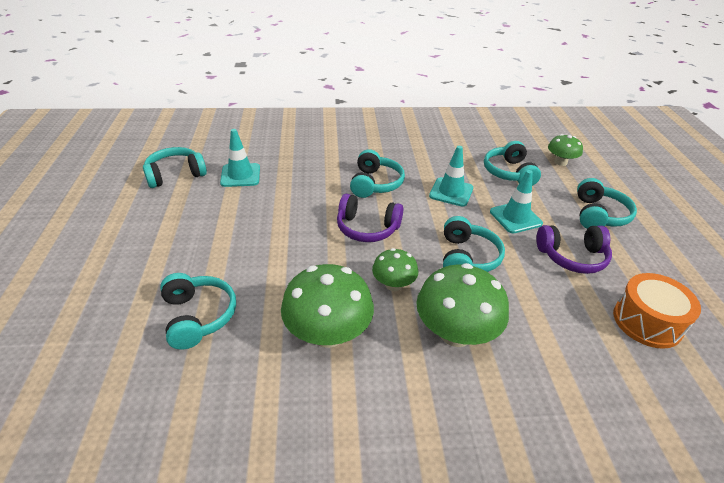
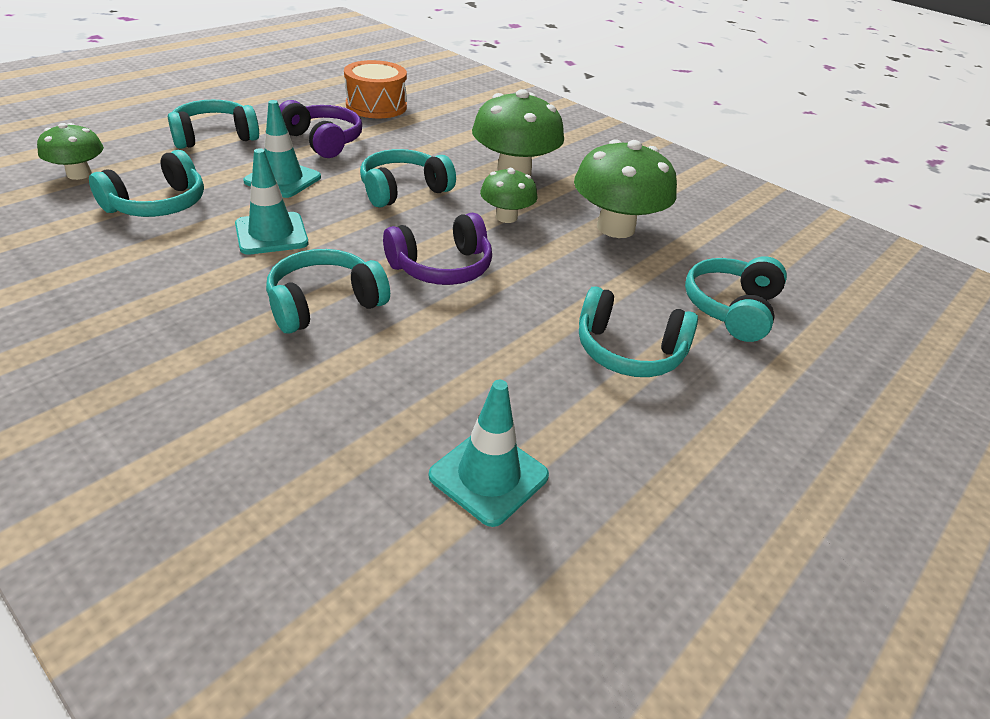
camera: 135 degrees left, 0 degrees up
(175, 175) = (613, 585): turquoise headphones -> turquoise headphones (628, 351)
(367, 228) = (441, 267): purple headphones -> purple headphones turned 90 degrees clockwise

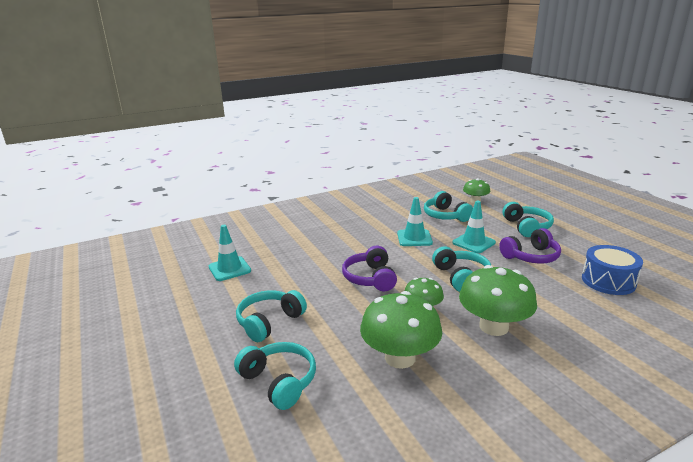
camera: 115 degrees right, 15 degrees down
(324, 304) = (351, 247): turquoise headphones -> none
(376, 106) = (608, 281): orange drum -> blue drum

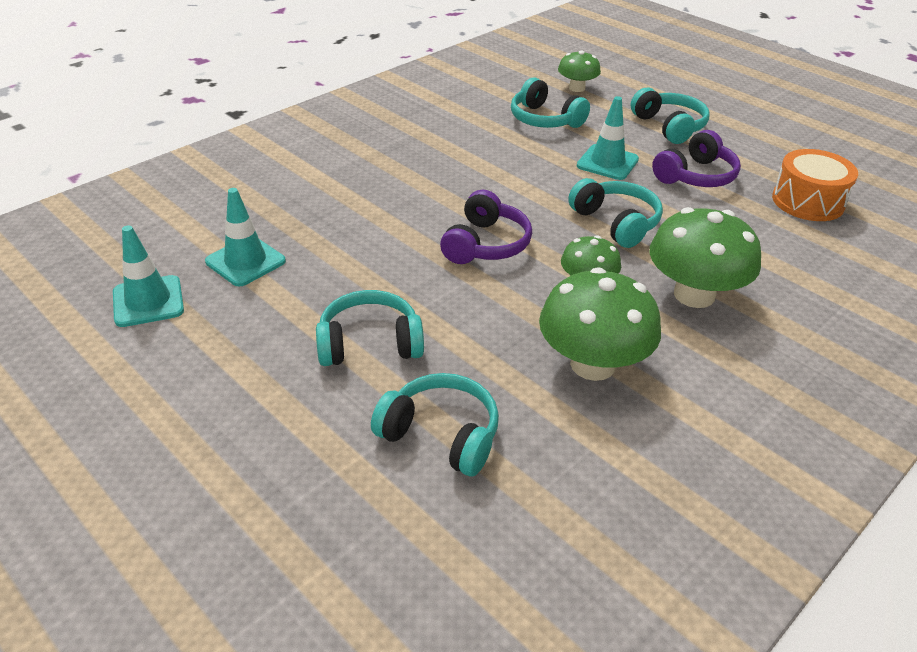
camera: 20 degrees left, 15 degrees up
(269, 322) = (369, 343): turquoise headphones -> turquoise headphones turned 60 degrees clockwise
(370, 278) = (486, 244): purple headphones -> purple headphones turned 135 degrees counterclockwise
(414, 238) = (517, 165): turquoise traffic cone -> turquoise traffic cone (148, 301)
(608, 281) = (808, 201): blue drum -> orange drum

